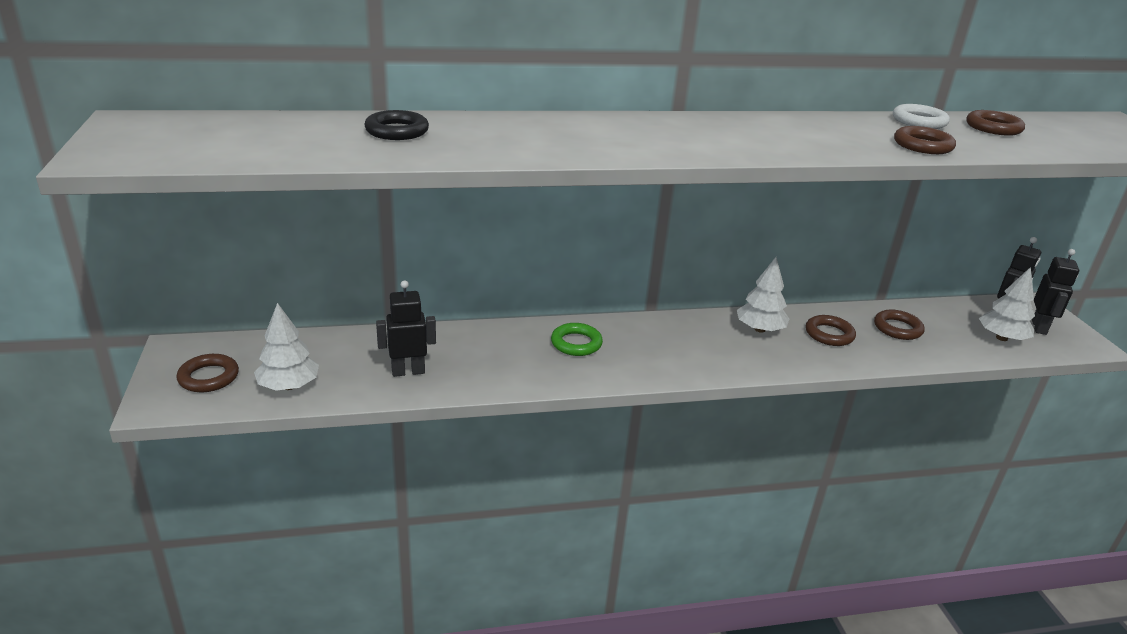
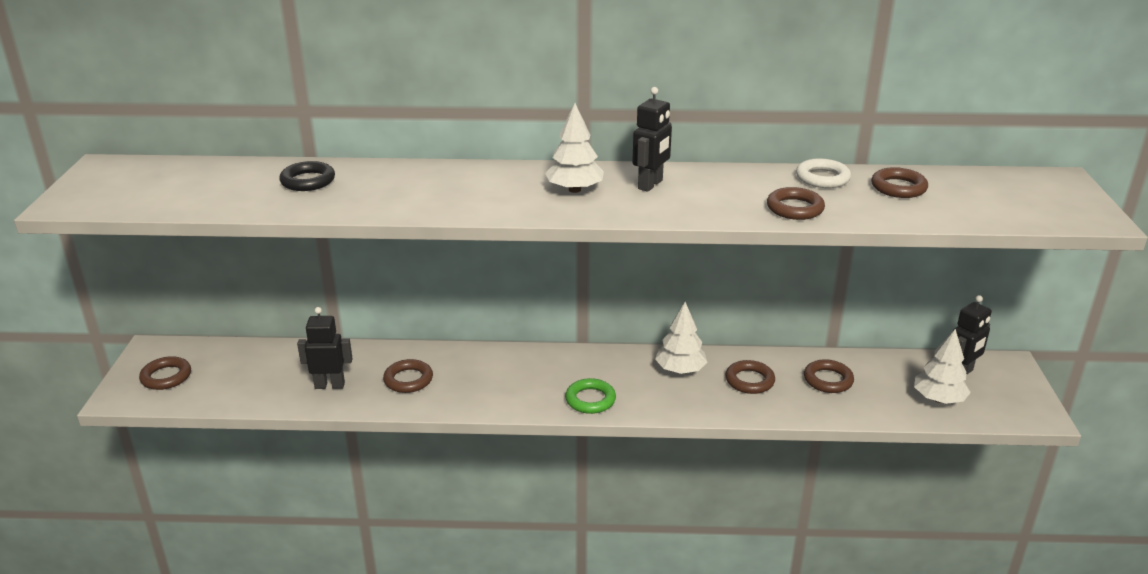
camera: 15 degrees right, 0 degrees up
(288, 386) = (226, 390): white tree -> white tree (574, 190)
(492, 359) = (408, 380): none -> brown ring
(576, 343) = (492, 370): green ring -> green ring (590, 400)
(1039, 327) = (992, 391): black robot -> black robot (650, 185)

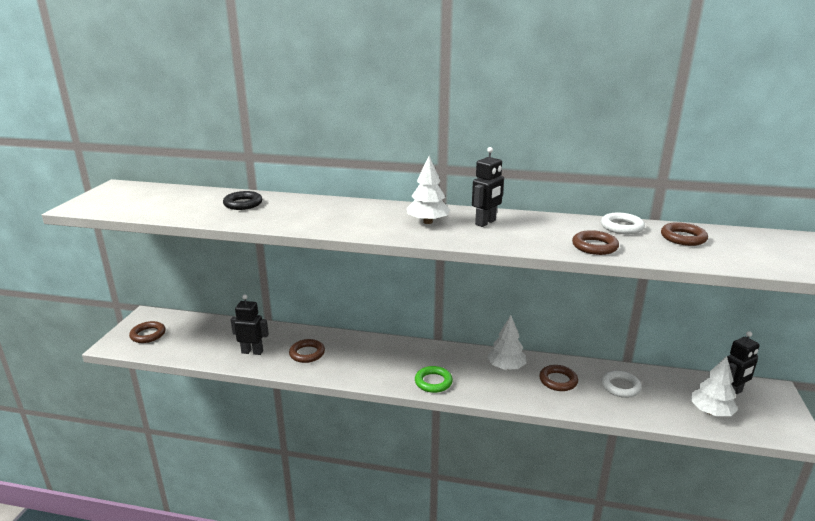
camera: 10 degrees right, 5 degrees down
(828, 380) = (620, 387): brown ring -> white ring

